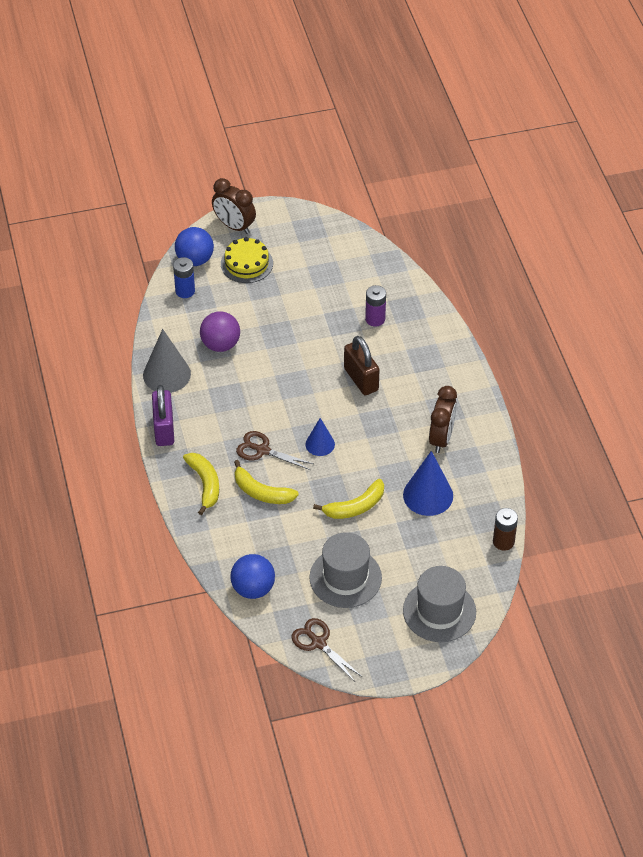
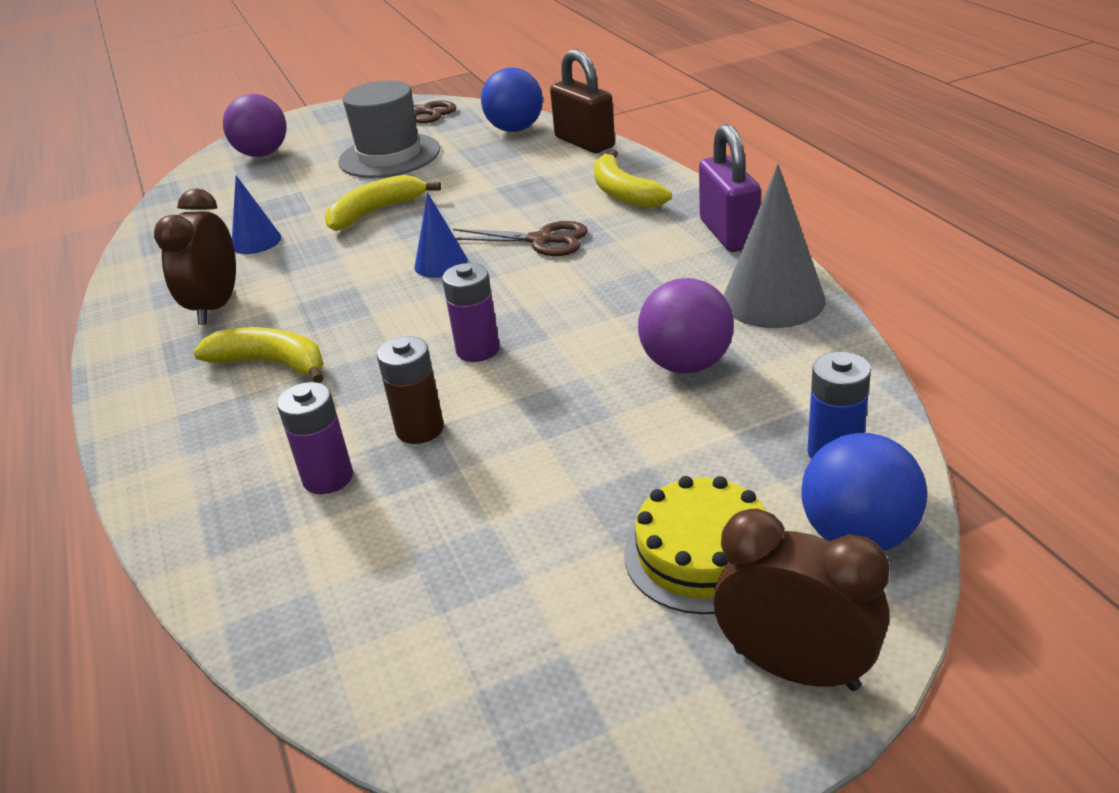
camera: 175 degrees right, 15 degrees down
(261, 492) = (529, 201): yellow banana -> yellow banana (271, 363)
(308, 374) = (478, 350): none -> purple battery
(361, 379) = (365, 361): brown padlock -> brown padlock (584, 142)
(428, 495) = (256, 241): blue cone -> blue cone, size x0.60
(439, 611) = (263, 154): grey hat -> purple ball
(503, 542) = (150, 219): brown battery -> brown battery (420, 429)

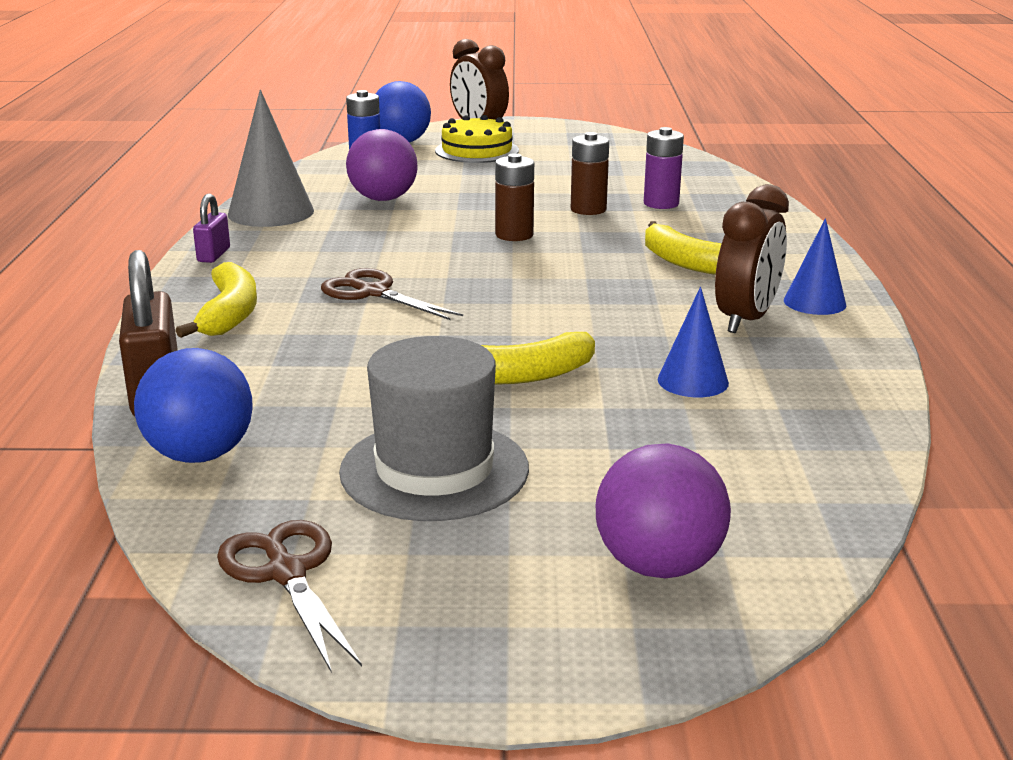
camera: 160 degrees left, 10 degrees down
(441, 264) = (490, 298): blue cone -> blue cone (814, 302)
(478, 350) = (514, 235): purple battery -> brown battery
(728, 233) = (214, 255): purple padlock -> purple padlock, size x0.54

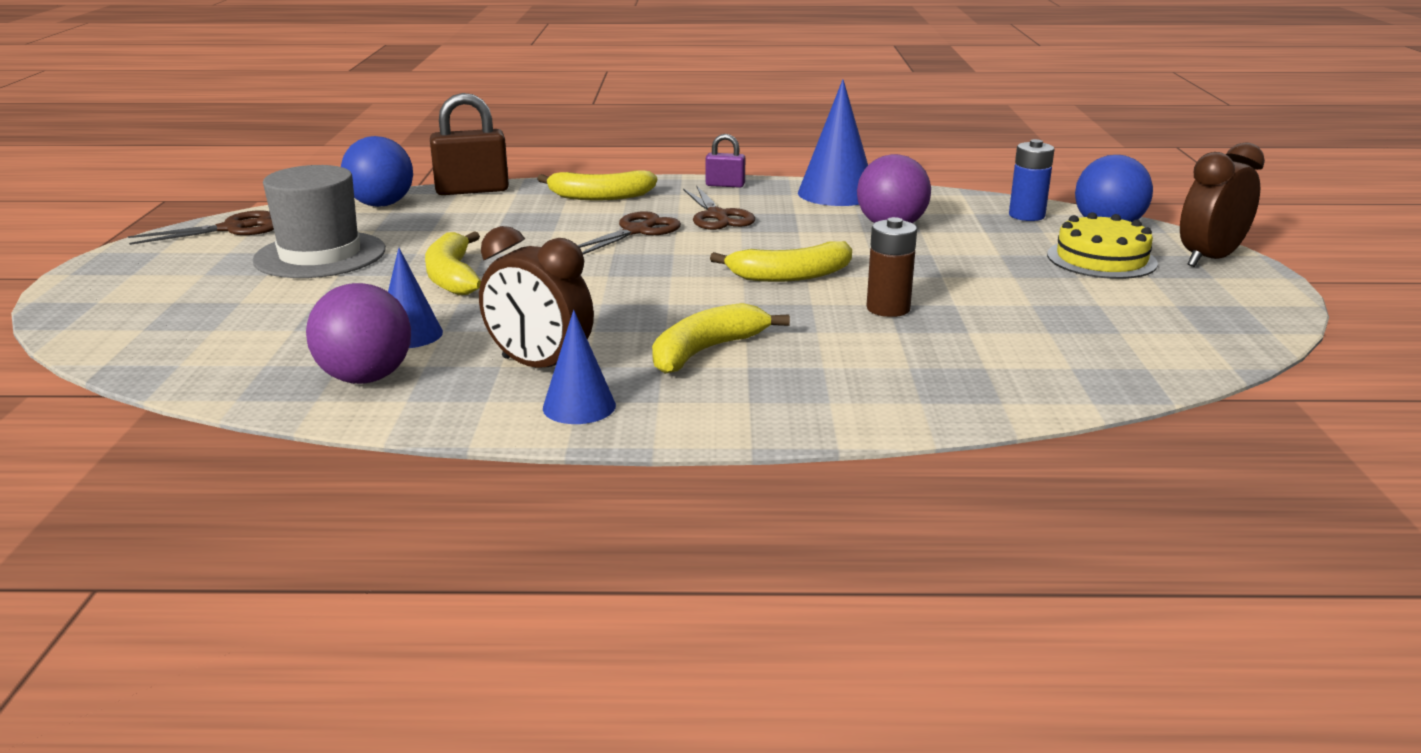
camera: 90 degrees right, 0 degrees up
(271, 212) = (837, 193): grey cone -> blue cone
(330, 259) = (717, 216): none -> brown scissors
(514, 235) = (791, 276): brown battery -> yellow banana
(658, 566) = (149, 309): purple ball -> purple ball (366, 378)
(661, 203) = (926, 347): purple battery -> none

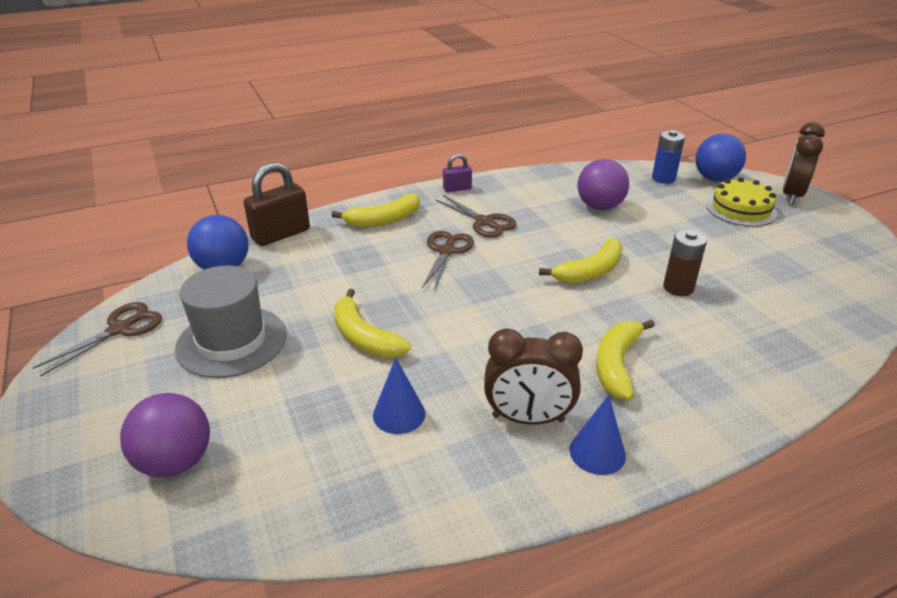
camera: 25 degrees left, 10 degrees up
(366, 378) = (416, 477): purple ball -> purple ball (175, 462)
(837, 193) = (536, 182): blue cone -> none

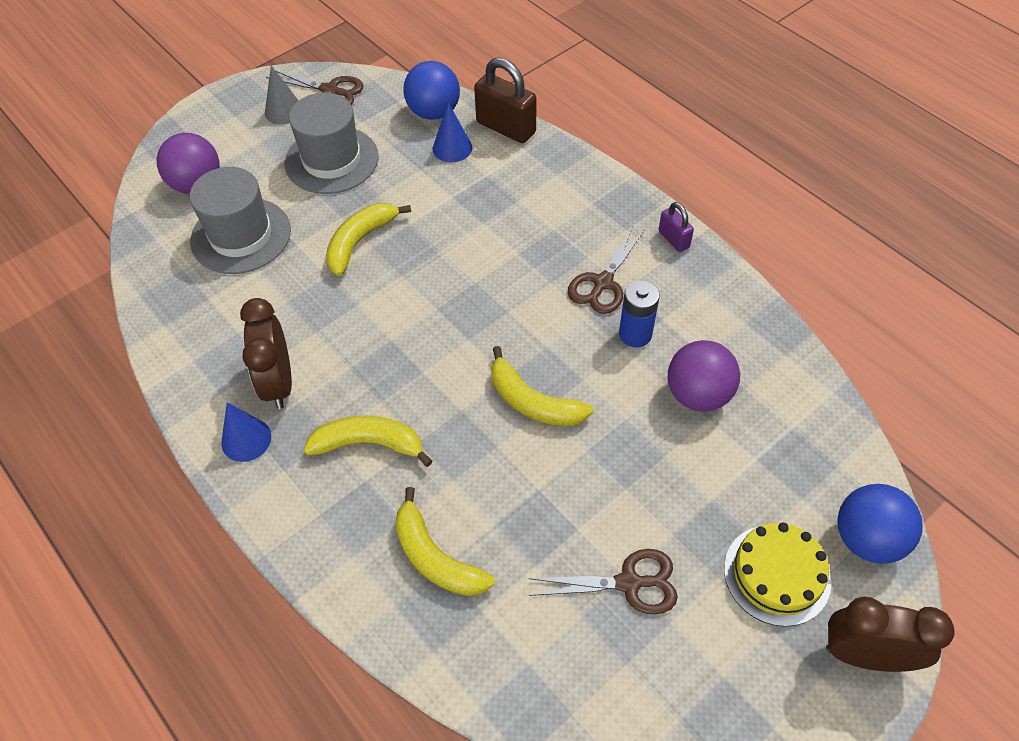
camera: 75 degrees right, 20 degrees up
(116, 368) = (284, 111): none -> grey cone
(296, 427) = (241, 236): none -> grey hat
(384, 220) = (569, 195): yellow banana -> yellow banana (436, 558)
(399, 414) = (267, 293): blue cone -> blue cone (452, 148)
(446, 251) = (525, 264): brown scissors -> brown scissors (629, 583)
(663, 178) = (828, 466): blue battery -> blue battery (635, 334)
(678, 288) = (529, 495): brown battery -> none

